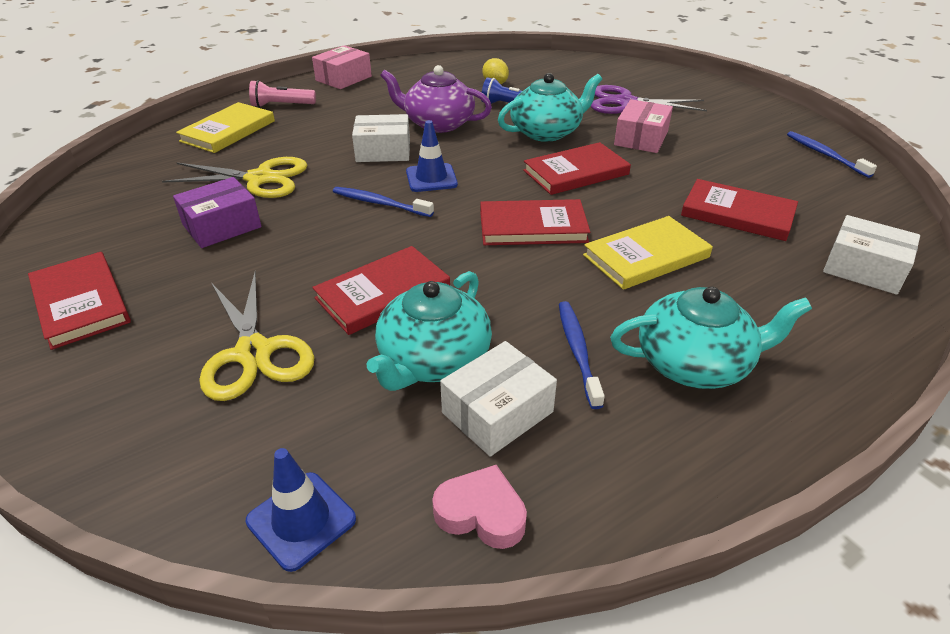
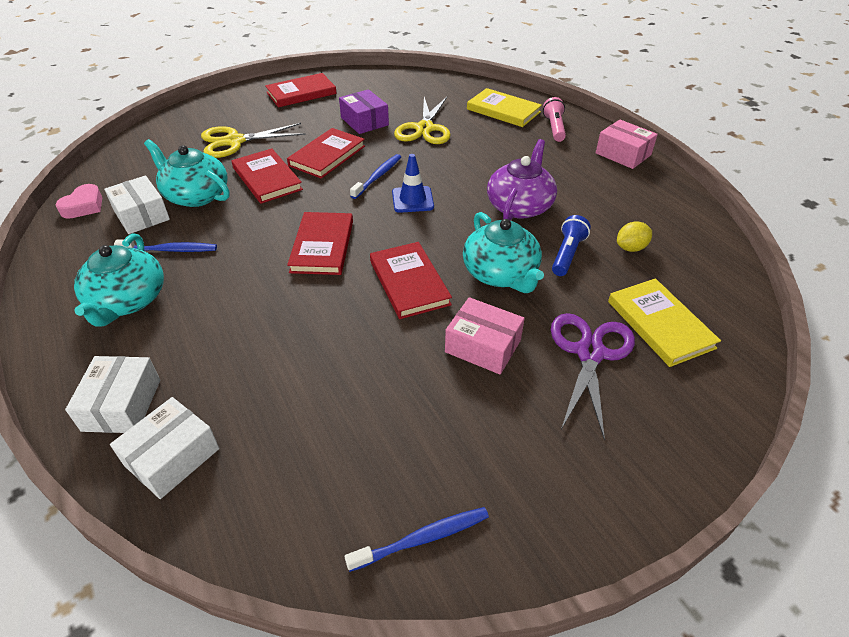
camera: 95 degrees right, 5 degrees up
(301, 520) = (118, 160): blue traffic cone -> none
(383, 151) = (464, 177): white box -> white box (122, 405)
(646, 256) = (257, 303): yellow book -> yellow book (660, 324)
(737, 214) = (302, 385): red book -> red book (327, 156)

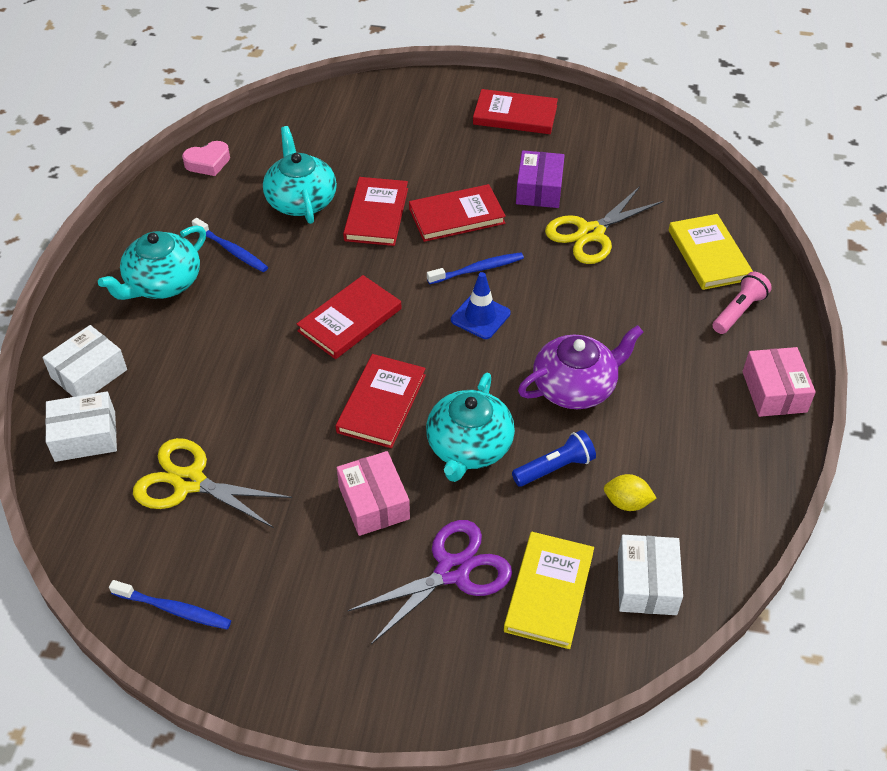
camera: 40 degrees right, 5 degrees up
(141, 215) = (241, 198): white box -> white box (646, 584)
(234, 141) = (390, 150): yellow scissors -> yellow scissors (189, 482)

